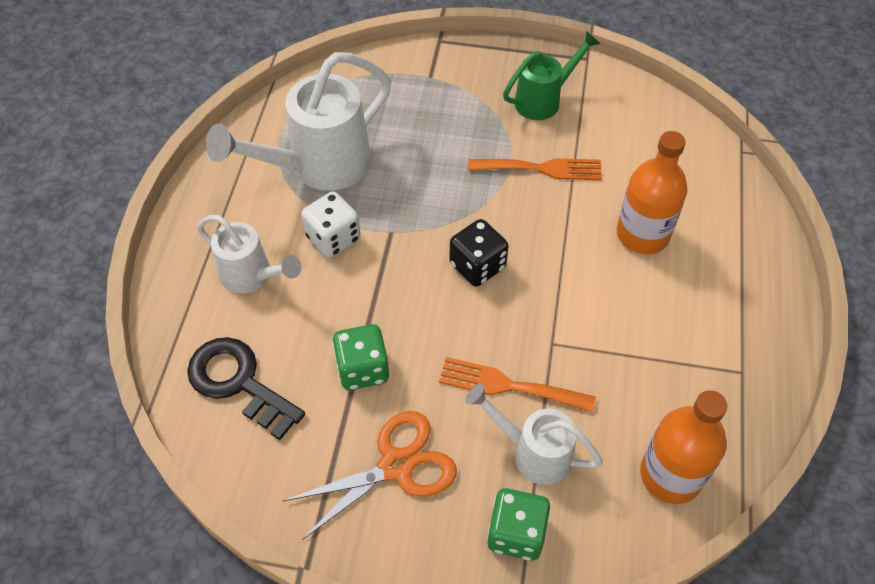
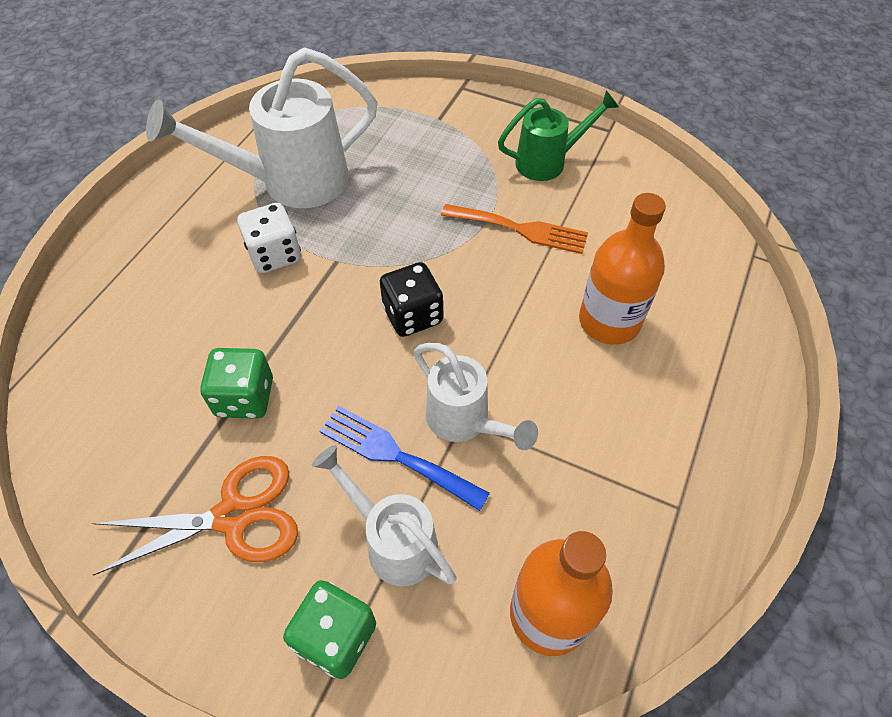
camera: 15 degrees right, 0 degrees up
(238, 382) = (112, 381): black key -> none
(252, 276) = (176, 275): white watering can -> white watering can (464, 421)
(508, 385) = (395, 455): orange fork -> blue fork

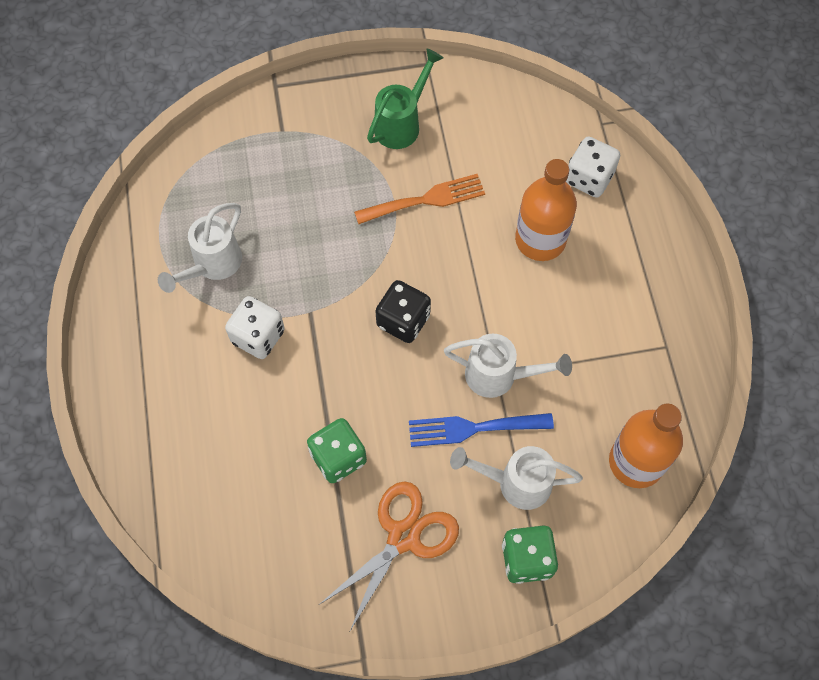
camera: 35 degrees left, 10 degrees up
(291, 182) = (212, 265): white watering can -> white watering can, size x0.59
(704, 295) = (589, 178): none -> white dice

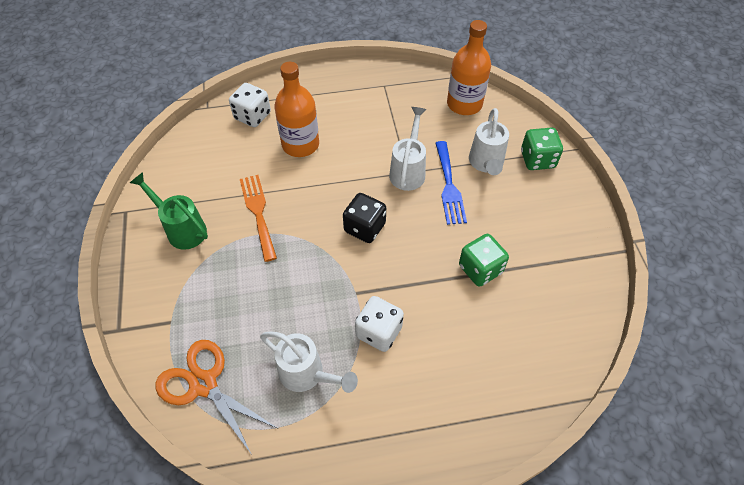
camera: 90 degrees left, 10 degrees down
(403, 537) = (534, 227): orange scissors -> orange scissors (203, 384)

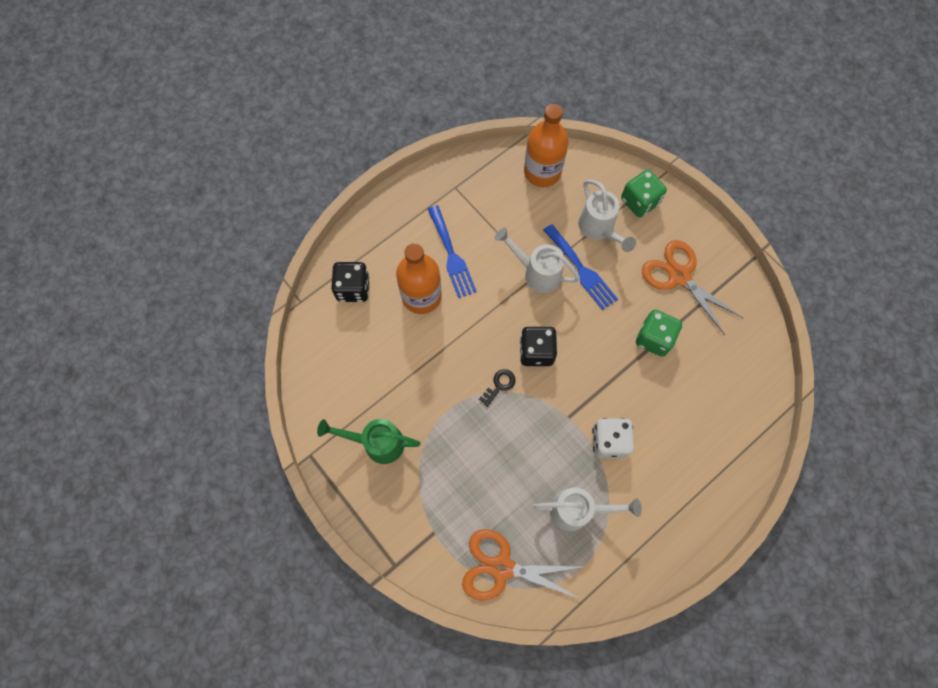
camera: 30 degrees left, 15 degrees up
(252, 116) = (353, 288): white dice -> black dice
(258, 212) = (433, 388): orange fork -> none
(314, 237) = (499, 385): none -> black key
(346, 128) = (451, 255): none -> blue fork
(408, 171) = (537, 272): white watering can -> white watering can turned 45 degrees counterclockwise
(538, 231) = (679, 276): none -> orange scissors

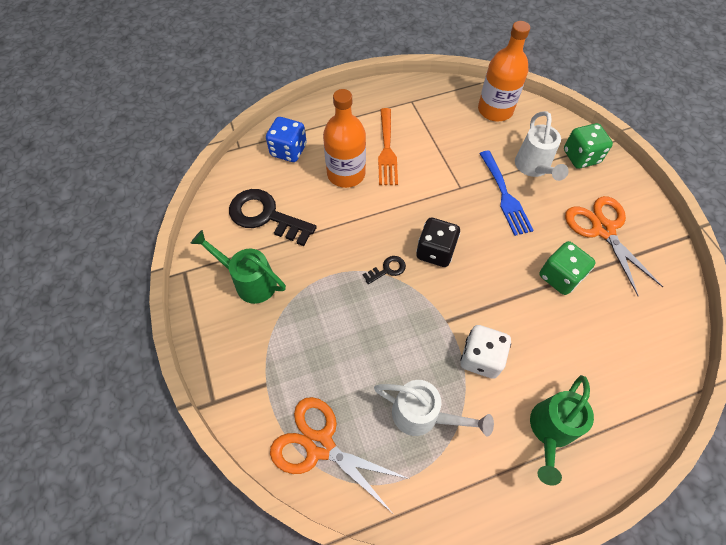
camera: 20 degrees right, 10 degrees down
(353, 288) = (288, 150): black dice -> blue dice
(362, 370) = (266, 216): none -> black key
(451, 255) = (387, 150): blue fork -> orange fork
(537, 272) = (461, 186): white watering can -> none
(683, 484) = (550, 431): none -> green watering can

